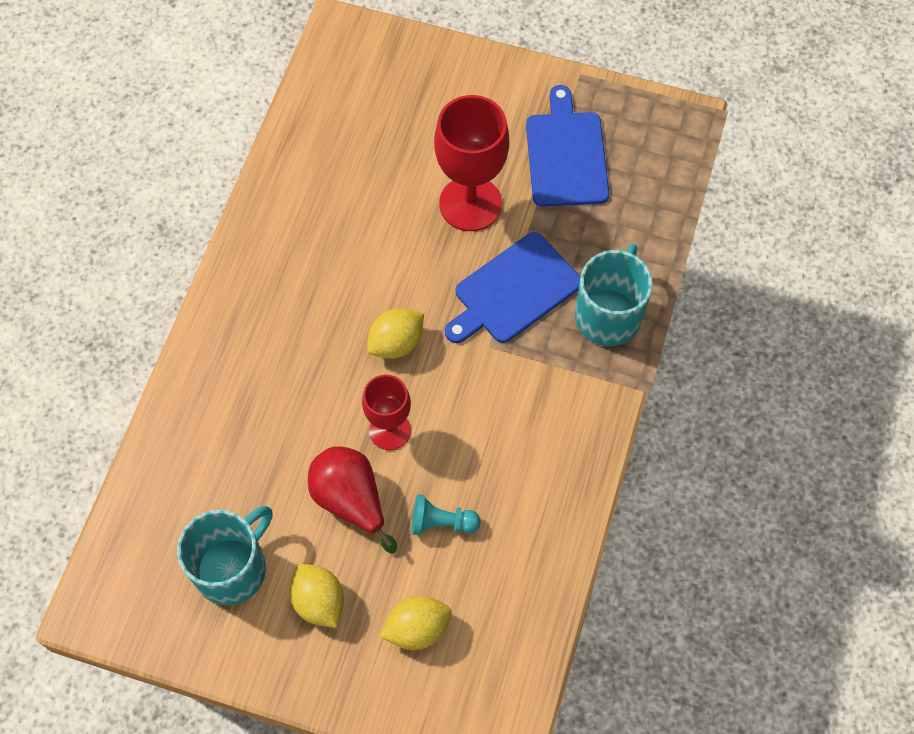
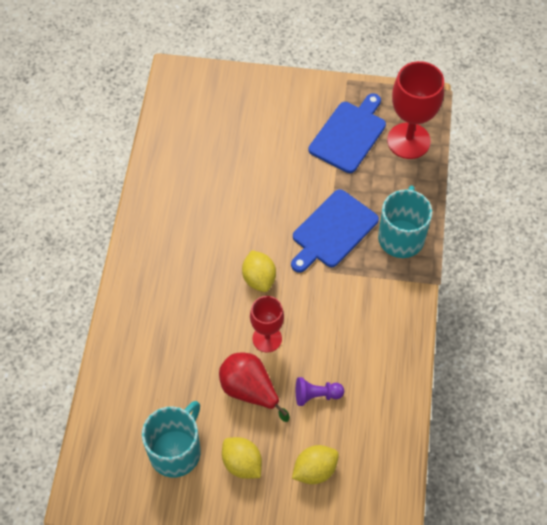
camera: 10 degrees left, 5 degrees down
(396, 343) = (259, 279): yellow lemon -> yellow lemon turned 60 degrees counterclockwise
(441, 522) = (316, 395): turquoise pawn -> purple pawn
(470, 204) = (290, 177): red goblet -> red goblet (408, 141)
(566, 155) = (349, 135): blue cutting board -> blue cutting board turned 45 degrees clockwise

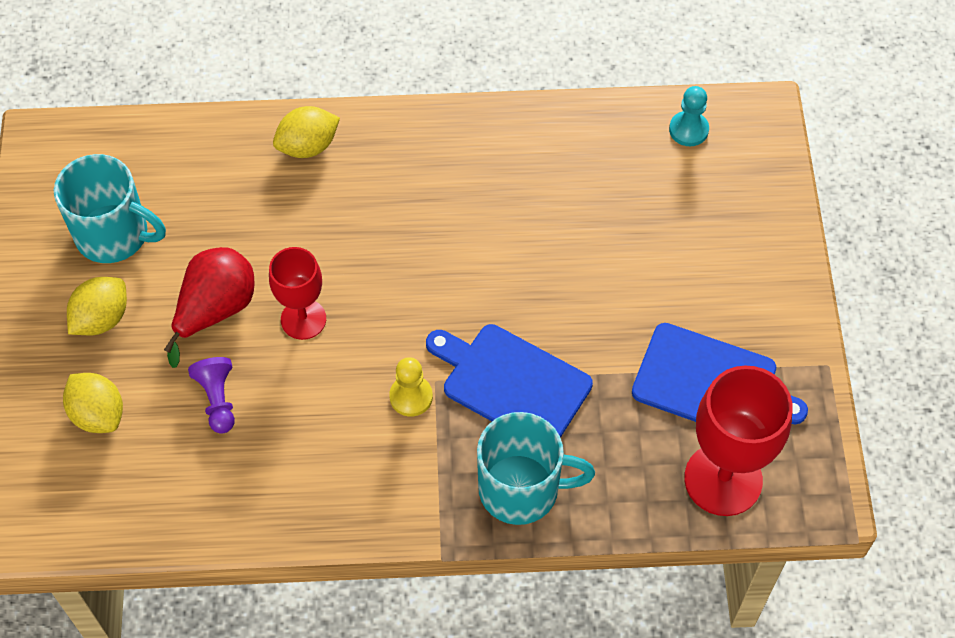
camera: 80 degrees right, 0 degrees up
(177, 111) = (688, 130): none -> turquoise pawn
(259, 279) = (404, 292): yellow lemon -> yellow lemon (308, 146)
(332, 285) = (411, 397): none -> yellow pawn

